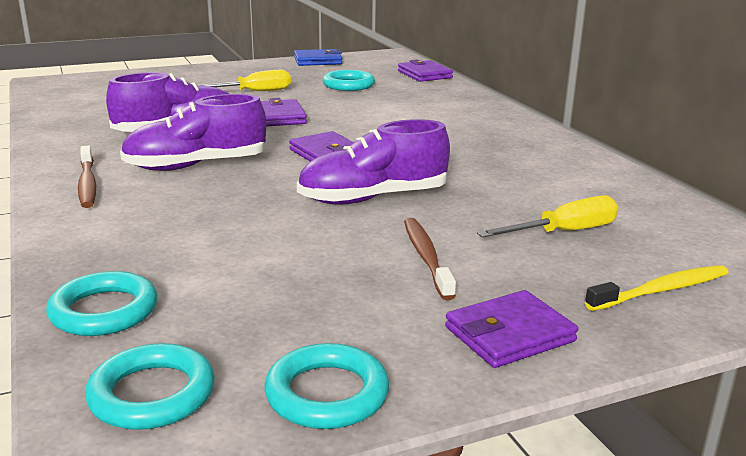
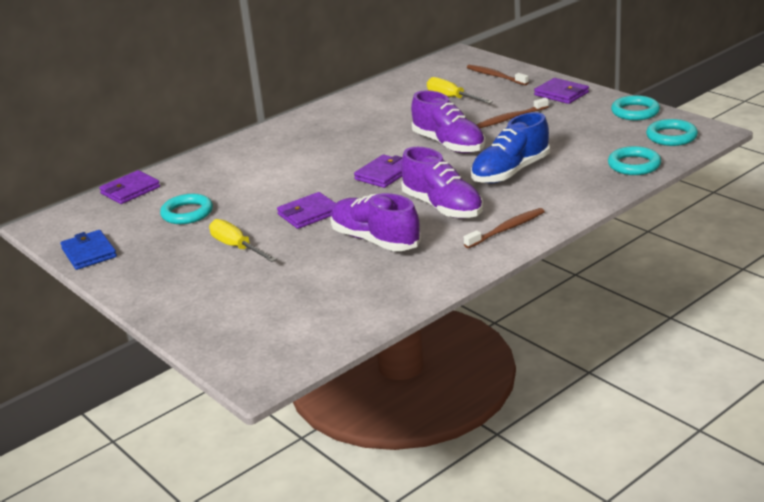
camera: 105 degrees left, 5 degrees up
(229, 216) = (510, 172): none -> blue shoe
(661, 290) = (495, 76): yellow toothbrush -> brown toothbrush

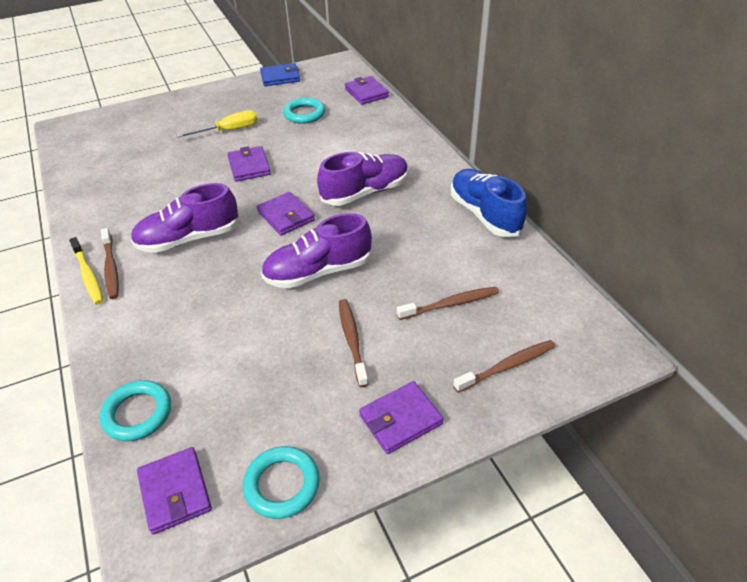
camera: 105 degrees right, 15 degrees up
(375, 240) = (172, 192): purple shoe -> purple shoe (365, 192)
(452, 98) = (450, 304): yellow screwdriver -> brown toothbrush
(510, 172) = (216, 301): blue shoe -> blue shoe (485, 214)
(524, 236) = (88, 275): none -> yellow toothbrush
(671, 136) = (175, 492): turquoise ring -> purple wallet

